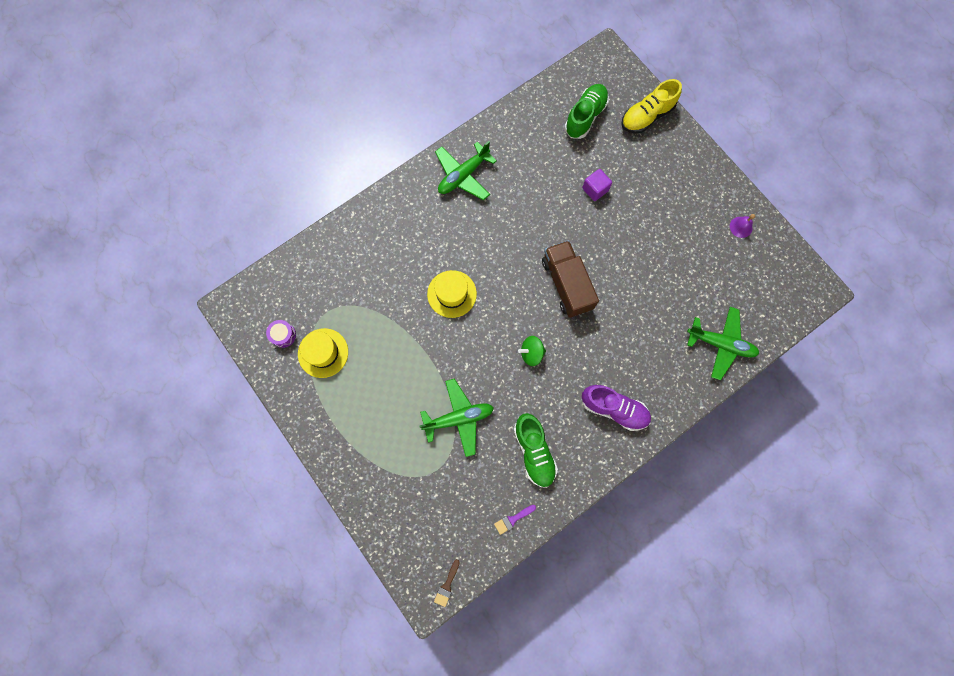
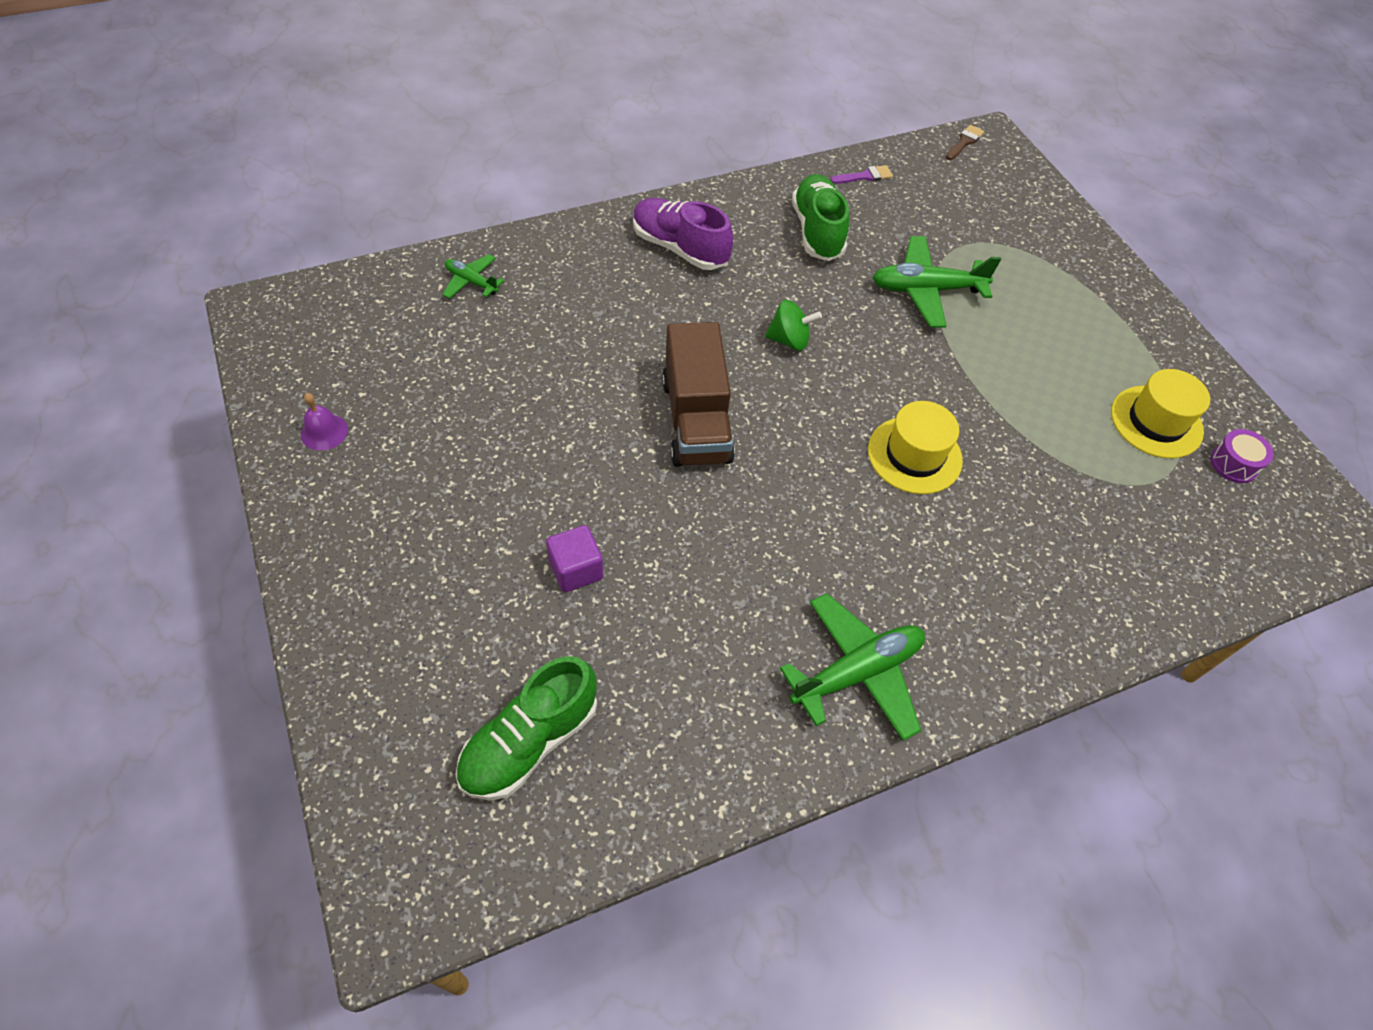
camera: 170 degrees left, 20 degrees down
(646, 116) = (383, 703): yellow shoe -> none
(720, 344) = (471, 282): green plane -> green plane, size x0.55

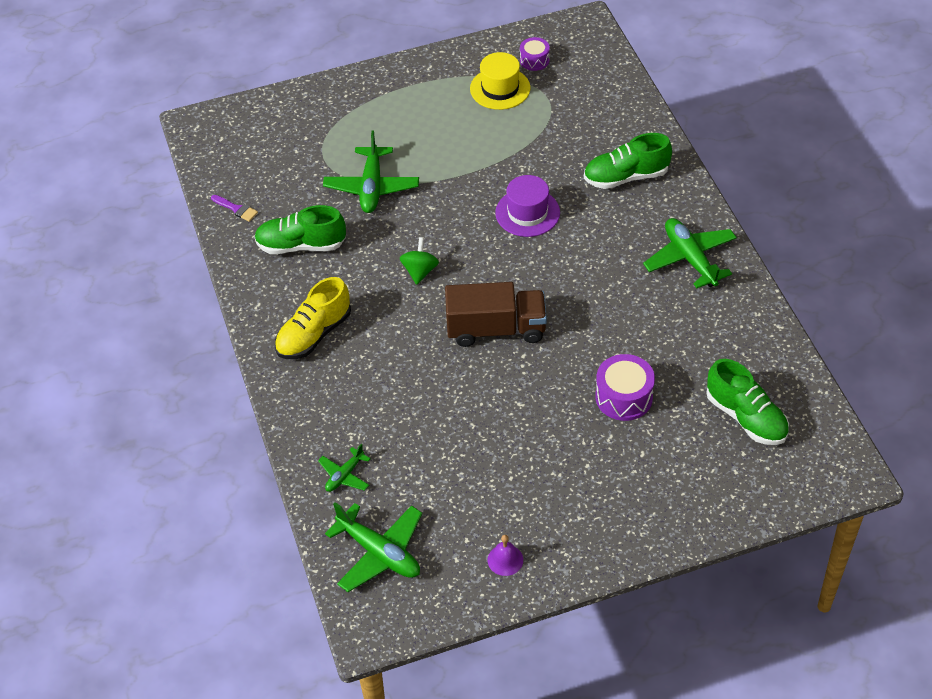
camera: 80 degrees left, 5 degrees down
(358, 315) = (379, 553): none -> green plane
(576, 569) = (624, 397): purple cube -> purple drum
(680, 248) = (314, 334): purple shoe -> yellow shoe
(865, 176) = (236, 209): purple brush -> purple brush turned 135 degrees clockwise
(914, 455) = (527, 213): yellow hat -> purple hat
(964, 142) = (199, 141): brown brush -> none
(1017, 584) = (626, 177): none -> green shoe

